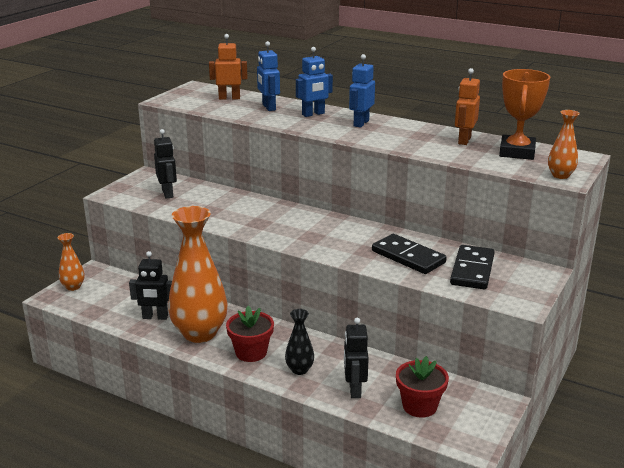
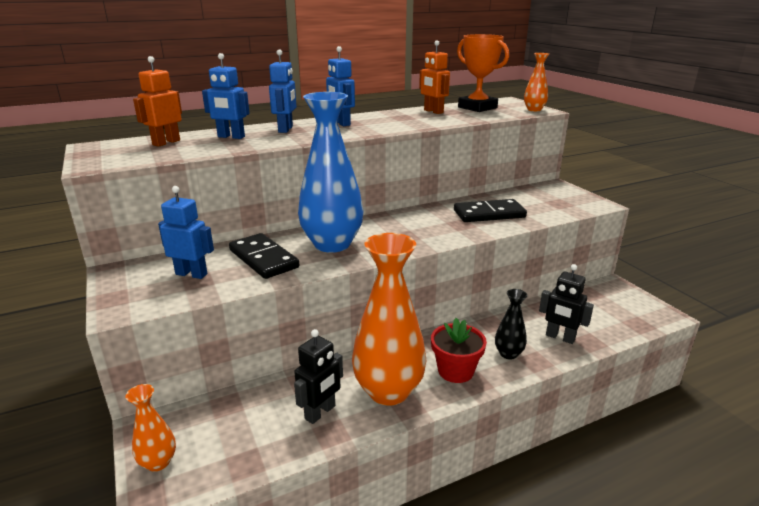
camera: 55 degrees left, 0 degrees up
(168, 193) = (191, 274): black robot -> blue robot
(261, 217) = (332, 244): none -> blue vase
(419, 406) = (602, 317): red flower pot -> none
(472, 270) = (533, 202): black domino -> black domino (263, 259)

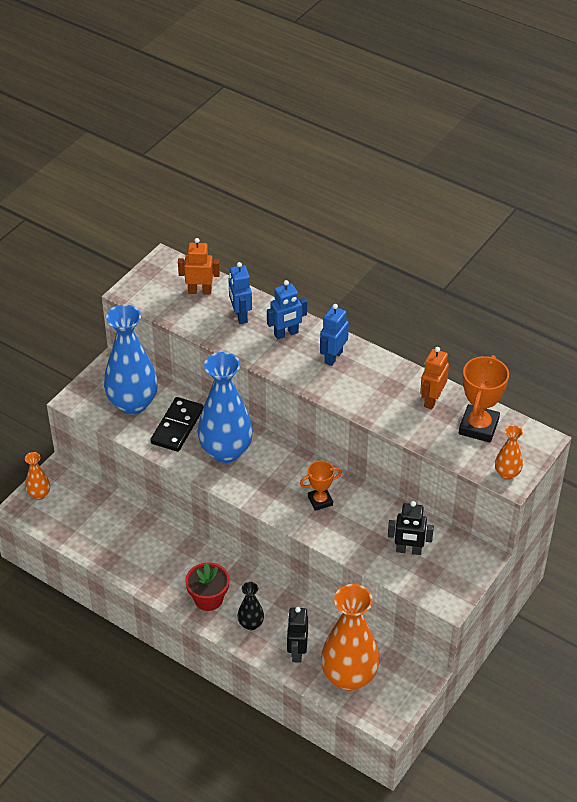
camera: 60 degrees right, 20 degrees up
(191, 274) = (133, 403): blue robot -> blue vase
(320, 412) = (120, 544): black robot -> black robot (408, 550)
(388, 391) = (162, 570): orange vase -> orange vase (349, 677)
(444, 221) = (320, 501): none -> orange trophy
(489, 214) = (360, 526): black domino -> none

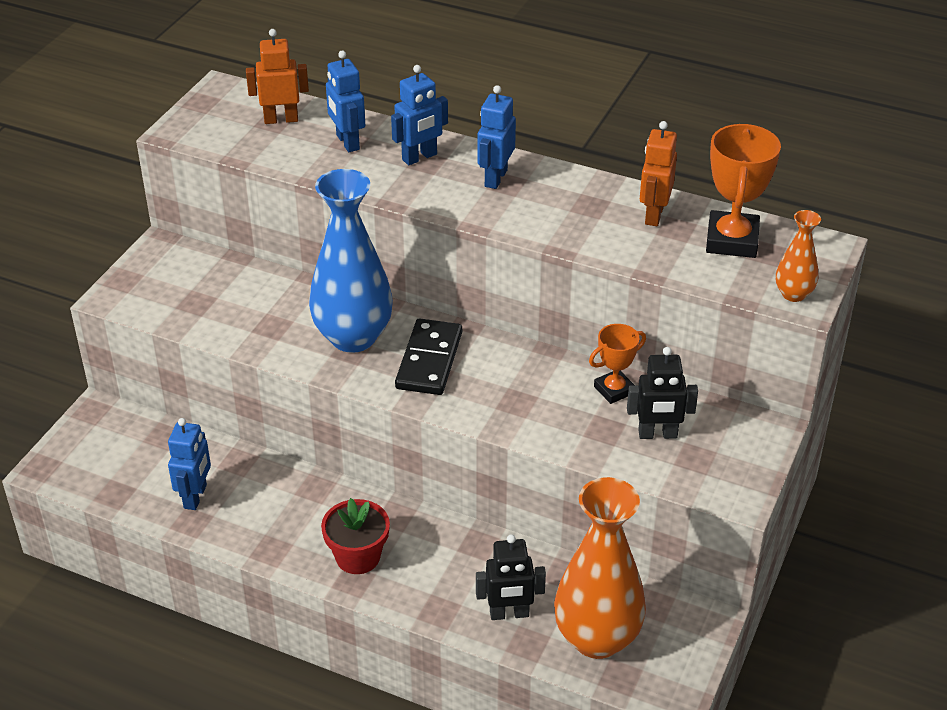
camera: 10 degrees left, 5 degrees down
(39, 494) = (73, 446): orange vase -> none
(112, 542) = (195, 497): none -> blue robot
(133, 403) = (201, 292): blue vase -> none
(177, 426) = (274, 313): black domino -> black domino (429, 360)
(251, 624) = (430, 584): black vase -> none
(297, 652) = (509, 614): black robot -> black robot turned 90 degrees counterclockwise
(320, 501) = (509, 385): orange trophy -> orange trophy (614, 390)

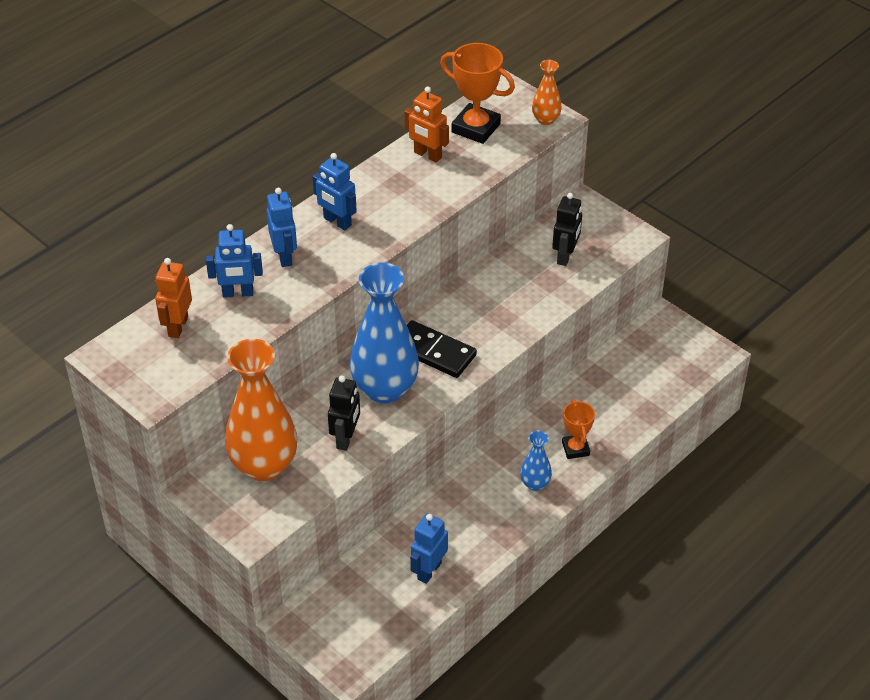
camera: 70 degrees left, 5 degrees up
(195, 497) = (429, 571): blue robot -> blue robot turned 90 degrees counterclockwise
(358, 557) = (535, 484): red flower pot -> blue vase
(509, 614) = (621, 414): black robot -> black robot (346, 438)
(597, 638) = (658, 376): orange vase -> orange vase (264, 465)
(614, 390) = (512, 264): orange trophy -> orange trophy (575, 448)

